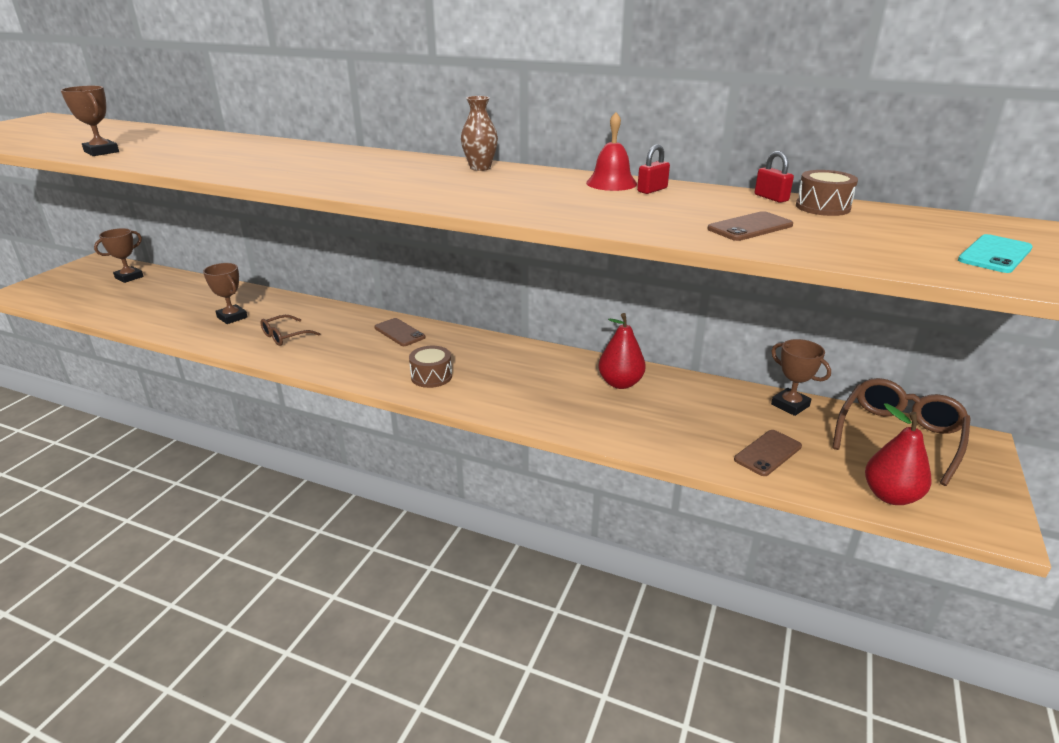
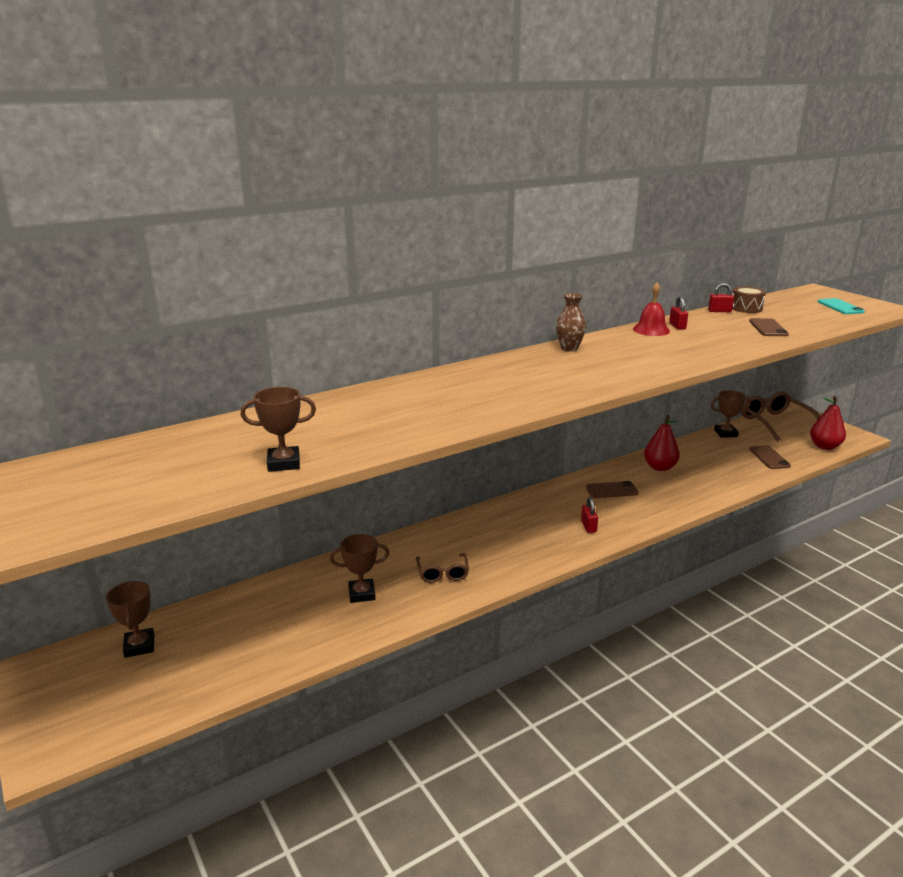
camera: 55 degrees left, 5 degrees down
(399, 332) = (498, 519): brown phone -> brown phone (611, 490)
(431, 376) = (588, 526): brown drum -> red padlock

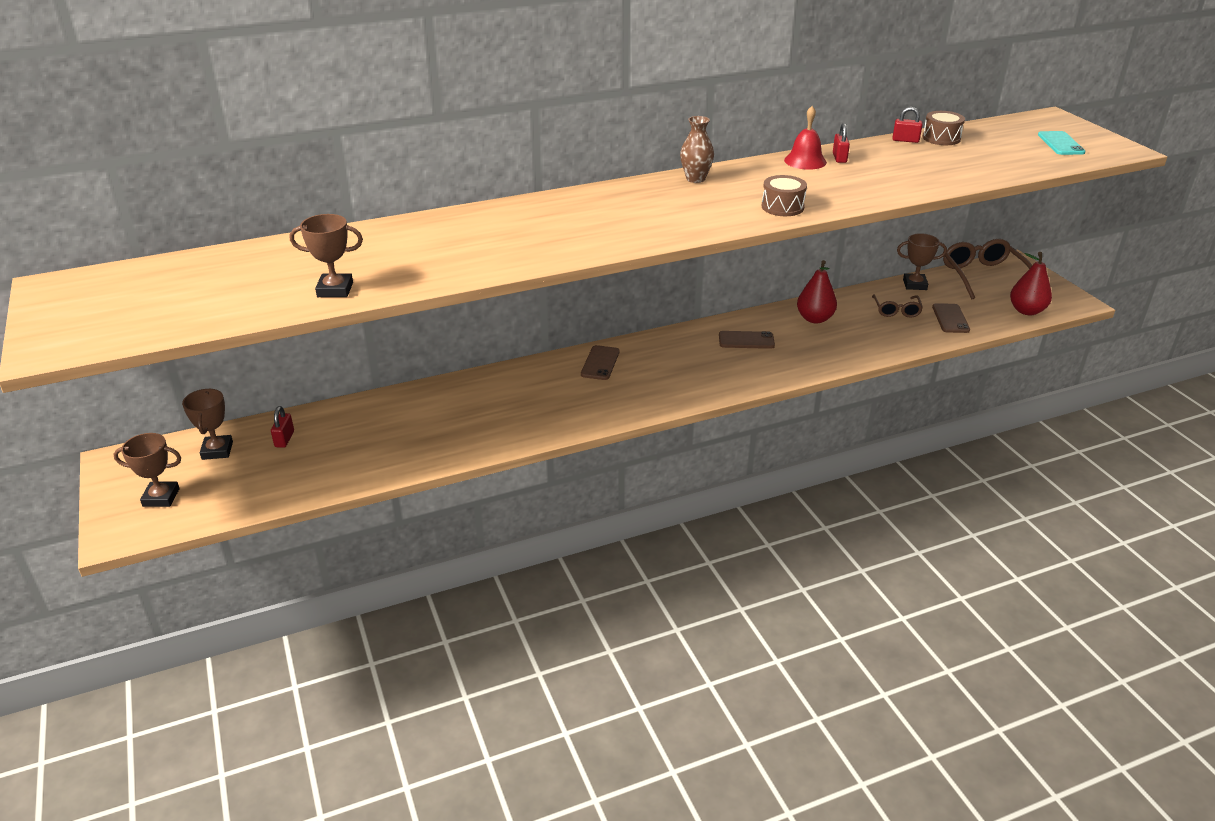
camera: 10 degrees right, 10 degrees up
(361, 594) = (439, 424): brown trophy -> brown trophy (161, 497)
(442, 573) = (526, 412): brown glasses -> brown glasses (896, 311)
(588, 526) = (701, 378): red padlock -> red padlock (284, 439)
(658, 364) = (782, 207): none -> brown drum
(768, 328) = (947, 167): brown phone -> brown phone (600, 363)

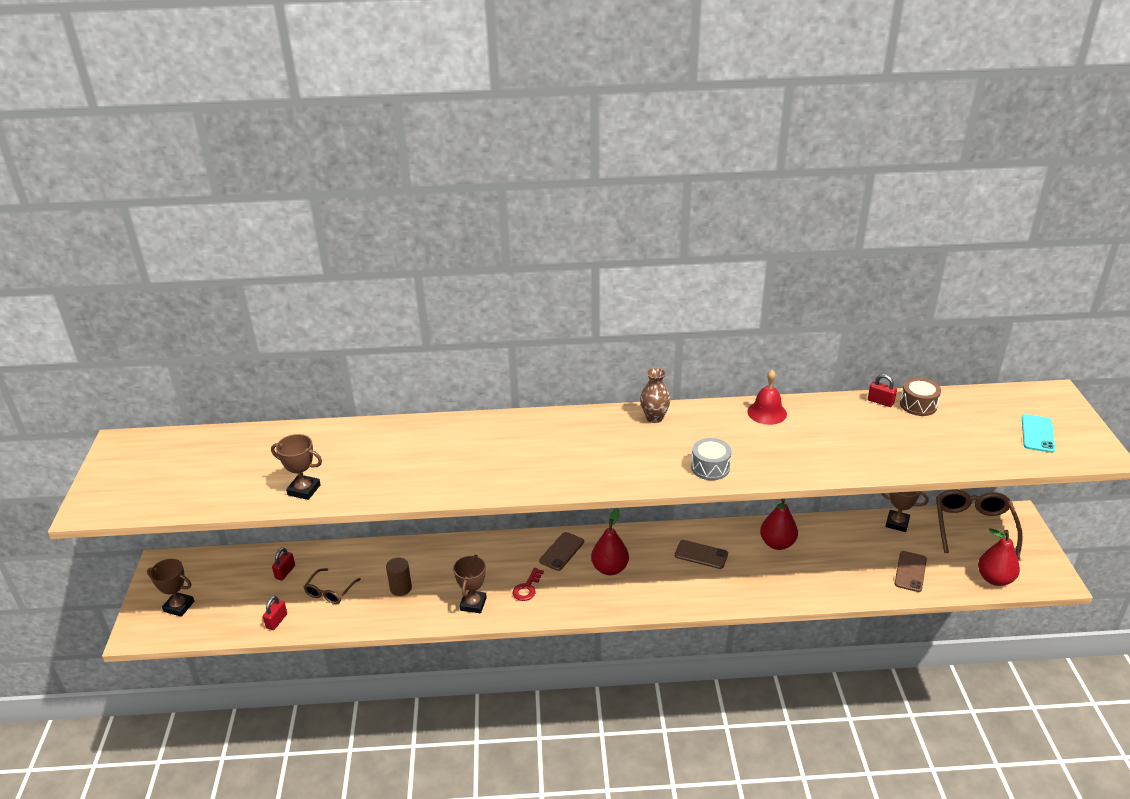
camera: 20 degrees right, 0 degrees up
(217, 450) = (234, 571): brown trophy -> brown trophy (473, 604)
(436, 427) = (401, 588): none -> brown cylinder
(581, 400) = (527, 588): none -> red key
(660, 368) = (609, 568): none -> red pear
(782, 207) = (710, 467): brown drum -> grey drum
(839, 158) = (801, 414): red padlock -> red padlock (277, 621)
(896, 311) = (861, 551): brown glasses -> brown glasses (330, 592)

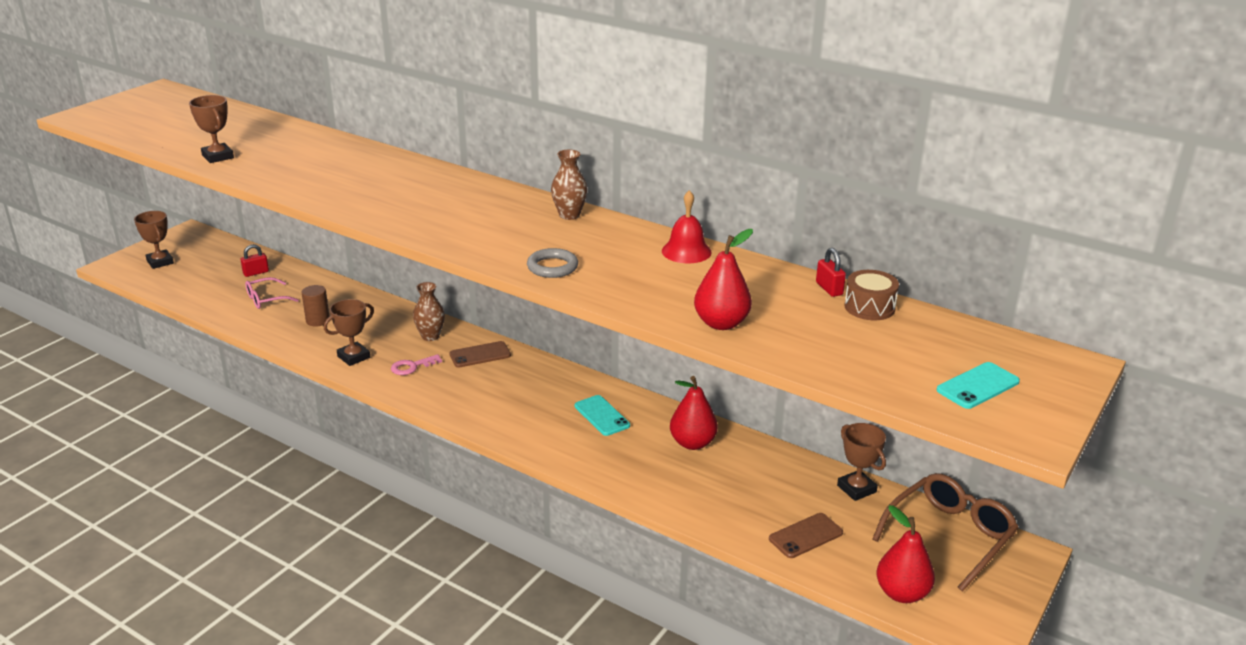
camera: 35 degrees right, 5 degrees down
(277, 621) = (204, 300): red padlock -> none
(330, 592) = (266, 299): brown glasses -> pink glasses
(506, 555) = (430, 336): none -> brown vase
(527, 588) = (412, 367): red key -> pink key
(609, 568) = (502, 386): red pear -> red pear (721, 323)
(701, 554) = (602, 416): brown phone -> turquoise phone
(710, 467) = (552, 267): grey drum -> grey ring

